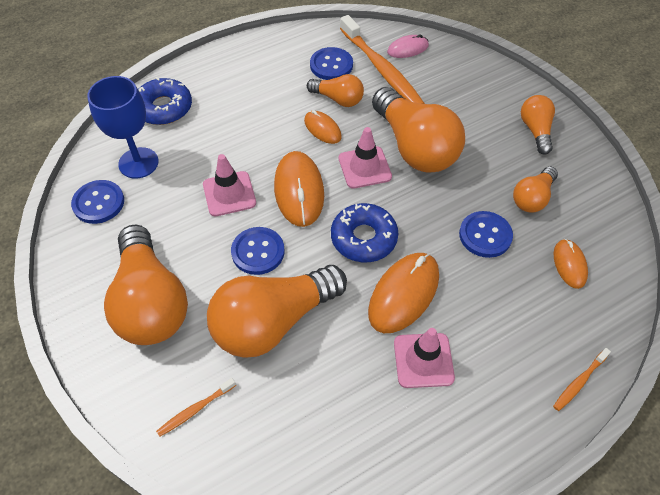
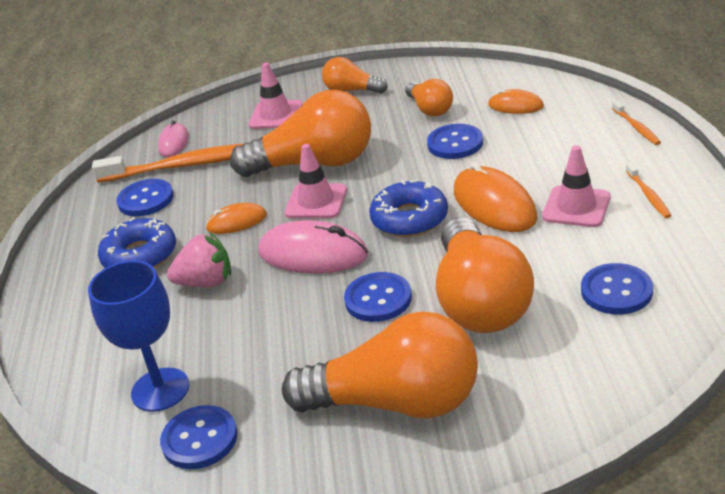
camera: 60 degrees left, 20 degrees down
(164, 108) = (83, 353): blue donut -> blue donut (140, 256)
(195, 409) = (565, 380): orange toothbrush -> orange toothbrush (648, 195)
(229, 194) = (276, 311): pink traffic cone -> pink traffic cone (276, 115)
(249, 141) = (206, 282): none -> pink strawberry
(299, 191) = (313, 254): orange mouse -> pink mouse
(313, 422) = (616, 291): none -> blue button
(338, 99) = (202, 203): orange light bulb -> none

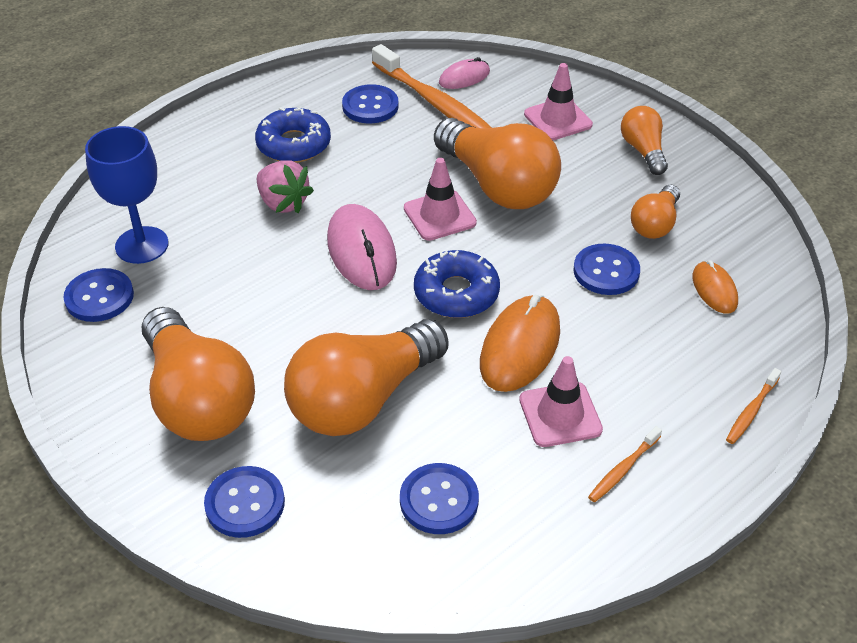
camera: 50 degrees right, 10 degrees up
(236, 222) = (375, 179): orange mouse -> none
(378, 299) = (324, 325): blue button -> blue button (245, 503)

